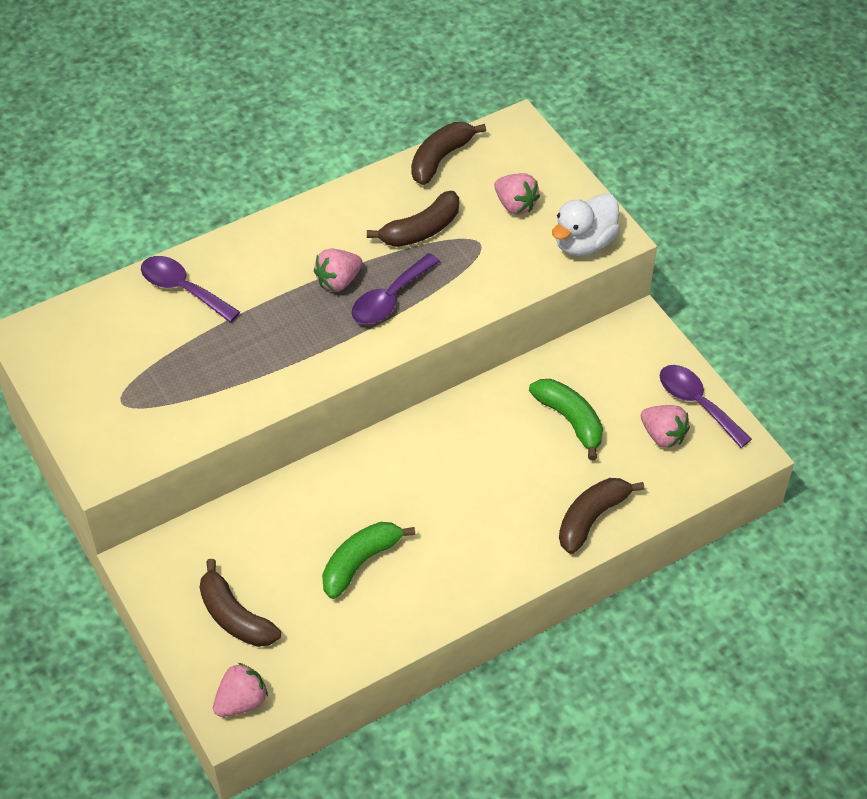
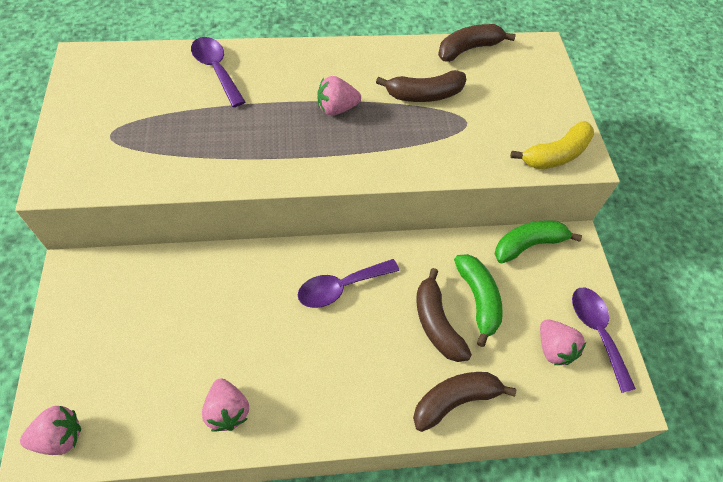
camera: 20 degrees right, 5 degrees up
(235, 616) = (108, 352): brown banana -> brown banana (436, 323)
(360, 562) = (237, 350): green banana -> green banana (528, 245)
(390, 299) = (369, 138): purple spoon -> purple spoon (341, 287)
(515, 205) = (511, 104): pink strawberry -> pink strawberry (227, 411)
(584, 243) = (555, 155): white duck -> yellow banana

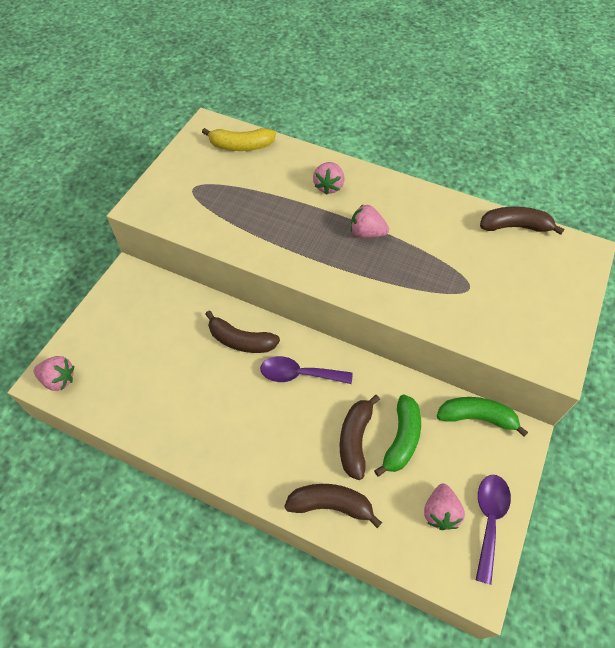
camera: 35 degrees right, 0 degrees up
(216, 70) = (295, 167): purple spoon -> none
(227, 411) = (166, 420): pink strawberry -> pink strawberry (328, 186)
(424, 95) = (447, 250): brown banana -> brown banana (241, 340)
(555, 155) = (532, 349): yellow banana -> yellow banana (241, 146)

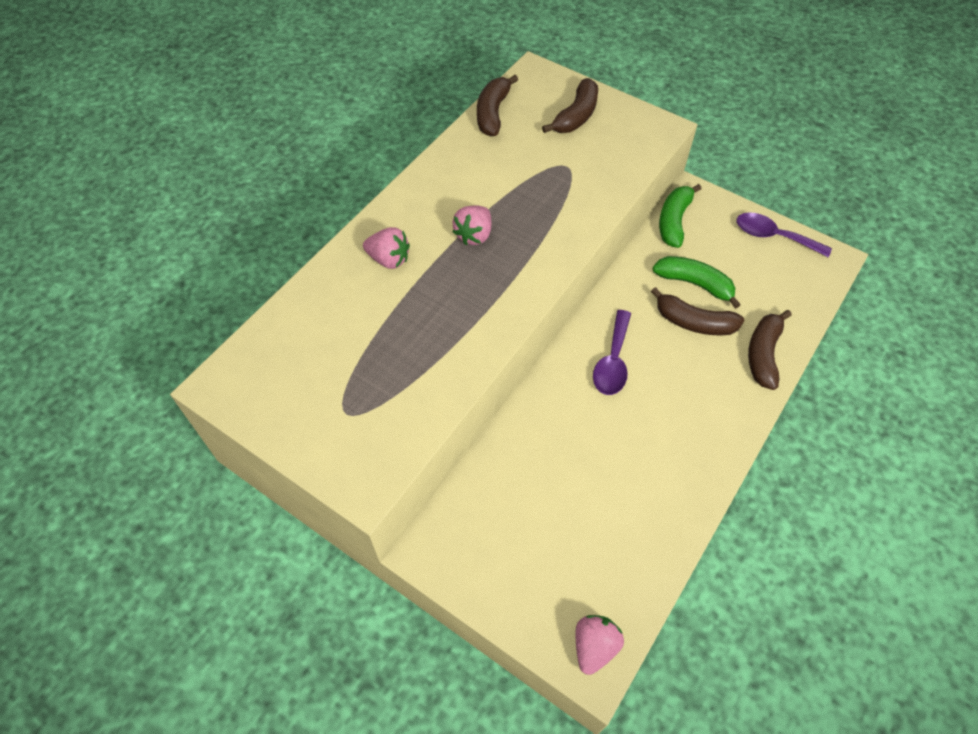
camera: 80 degrees left, 0 degrees up
(241, 146) = (280, 347): yellow banana -> none
(241, 340) = (560, 416): brown banana -> brown banana (576, 116)
(440, 512) = (767, 269): pink strawberry -> none

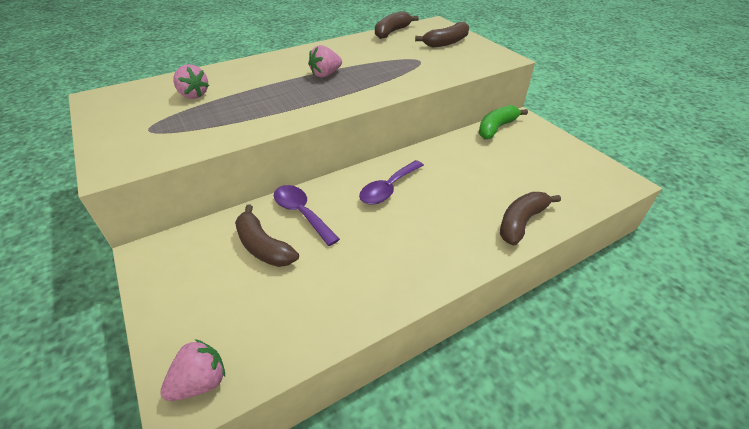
camera: 25 degrees right, 15 degrees down
(389, 259) = (260, 72): pink strawberry -> pink strawberry (193, 95)
(693, 322) = (472, 185): brown banana -> brown banana (263, 246)
(694, 284) = (489, 164): green banana -> none
(773, 236) = (575, 155): purple spoon -> purple spoon (301, 213)

